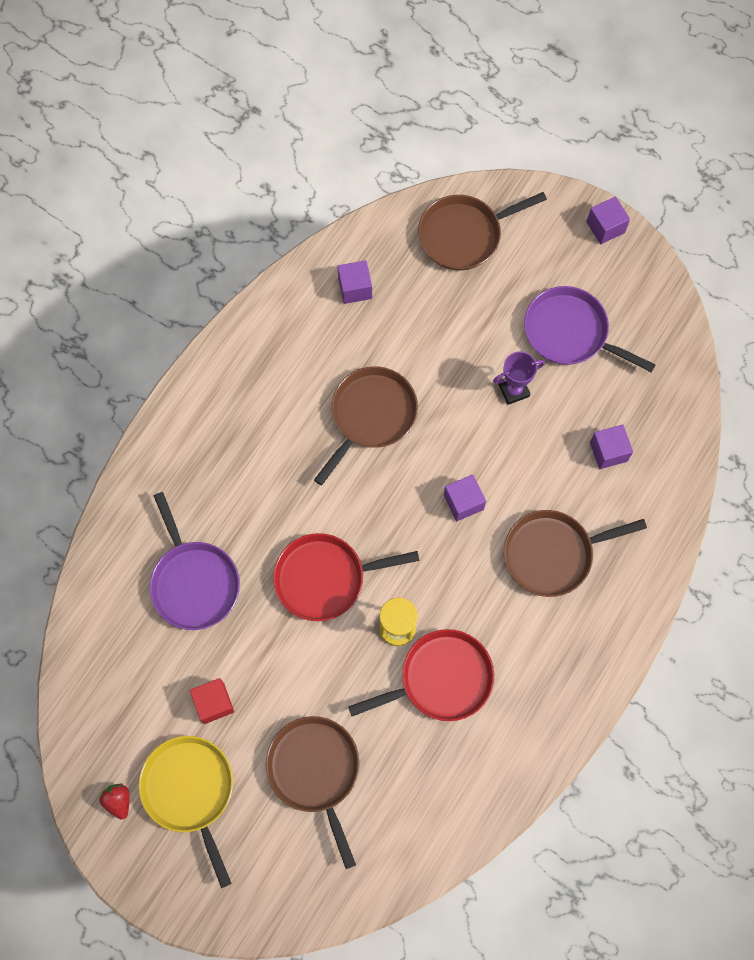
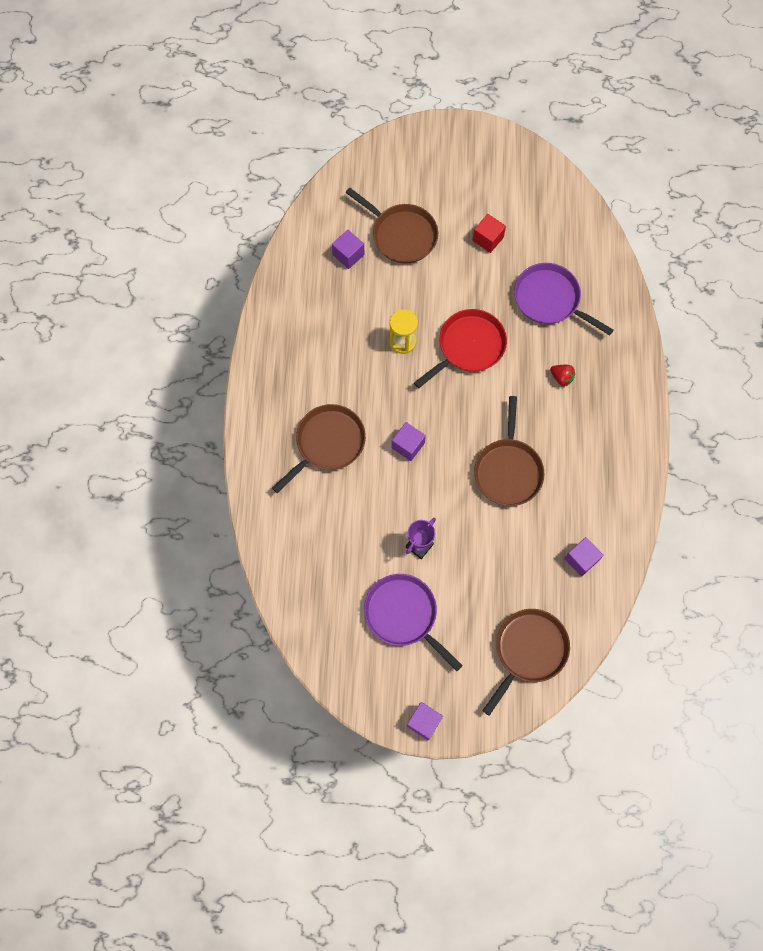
camera: 150 degrees right, 0 degrees up
(118, 801) = (506, 160): red strawberry -> red strawberry (561, 377)
(190, 790) = (468, 187): yellow pan -> none
(441, 679) = (356, 326): red pan -> none
(570, 332) = (403, 614): purple pan -> purple pan turned 135 degrees counterclockwise
(608, 451) = (327, 537): purple cube -> purple cube (348, 255)

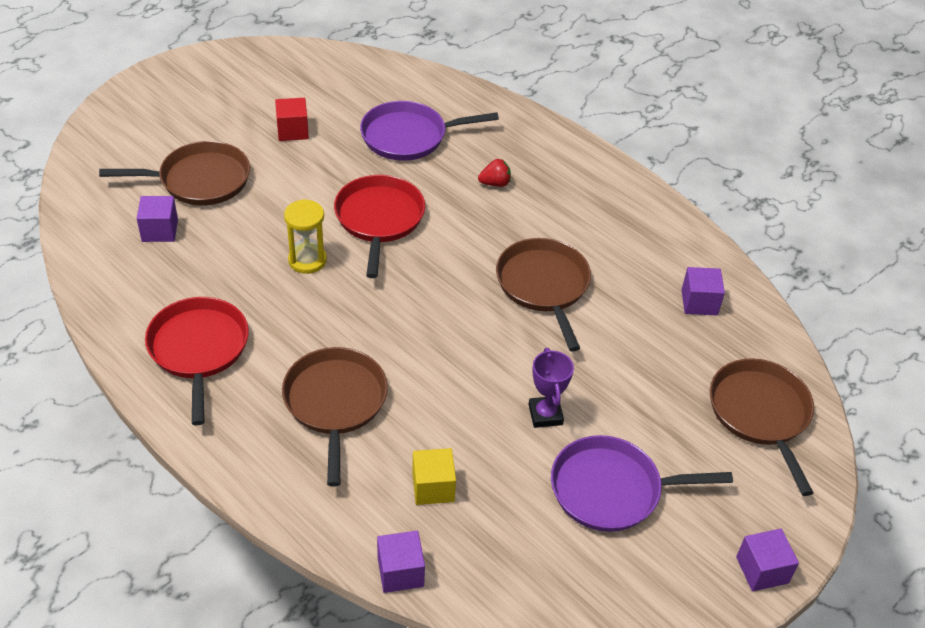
camera: 50 degrees left, 25 degrees down
(296, 352) = (199, 349): none -> red pan
(324, 532) = (433, 487): none -> yellow cube
(408, 445) = (422, 339): purple cube -> purple cube (400, 572)
(508, 470) = (543, 286): brown pan -> brown pan turned 150 degrees counterclockwise

